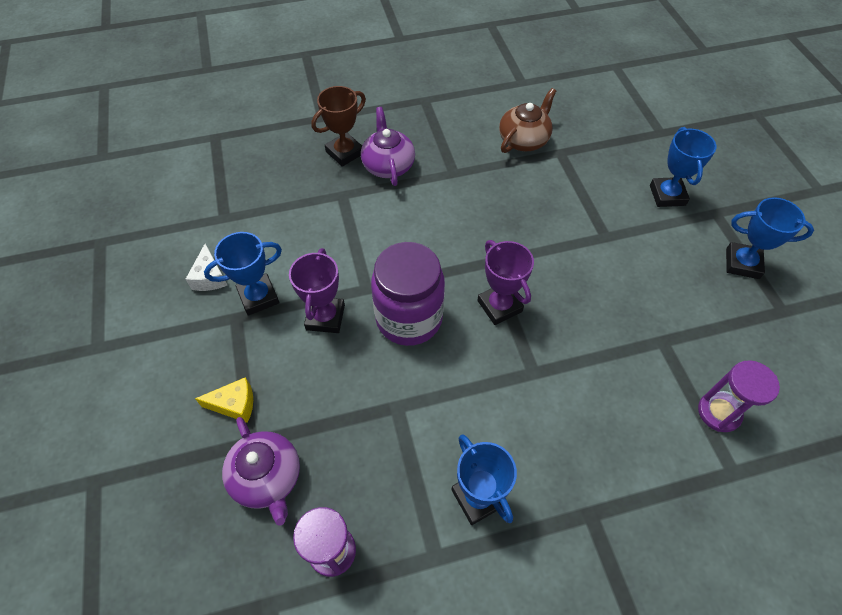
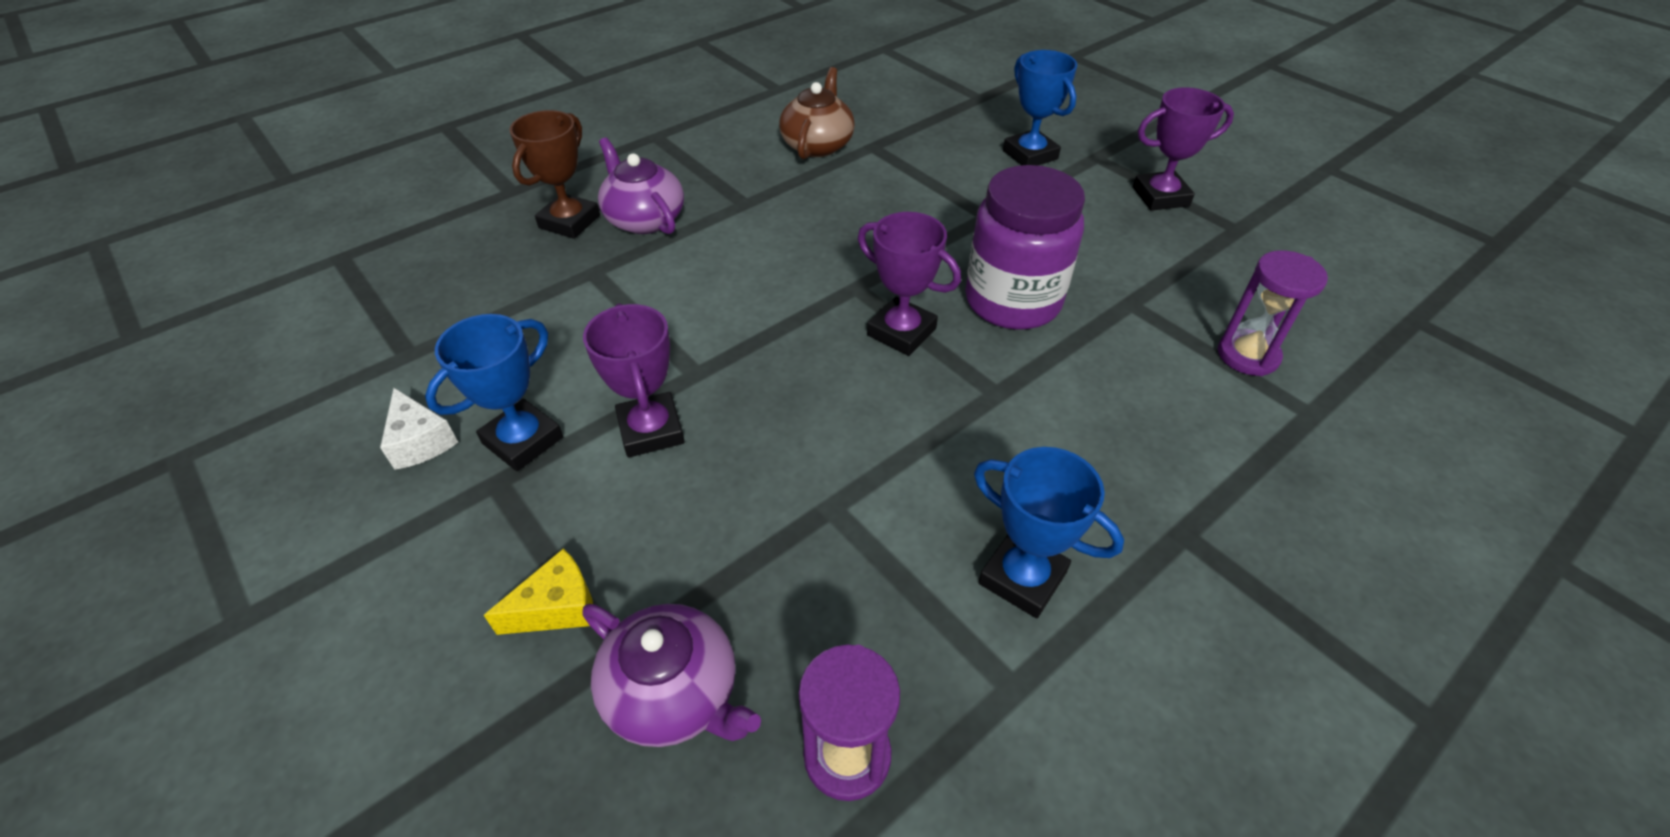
camera: 25 degrees left, 10 degrees down
(409, 318) = (782, 389): purple jar -> purple jar (1012, 301)
(742, 263) = (1160, 197): blue trophy -> purple trophy

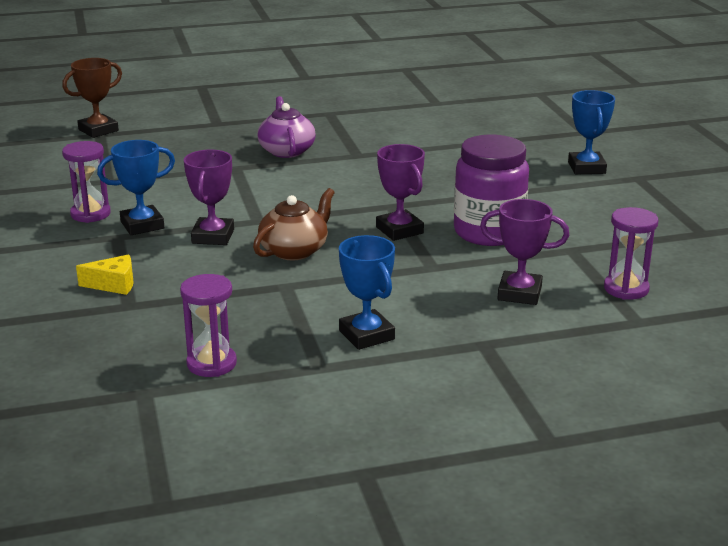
camera: 25 degrees right, 20 degrees down
(420, 441) = (90, 214): white cheese -> purple hourglass
(569, 222) = (240, 143): brown trophy -> brown trophy (98, 130)
(674, 694) = (146, 324): purple teapot -> none
(818, 145) = (435, 136): brown teapot -> brown teapot (295, 250)
(1160, 197) = (662, 206): purple trophy -> purple trophy (519, 293)

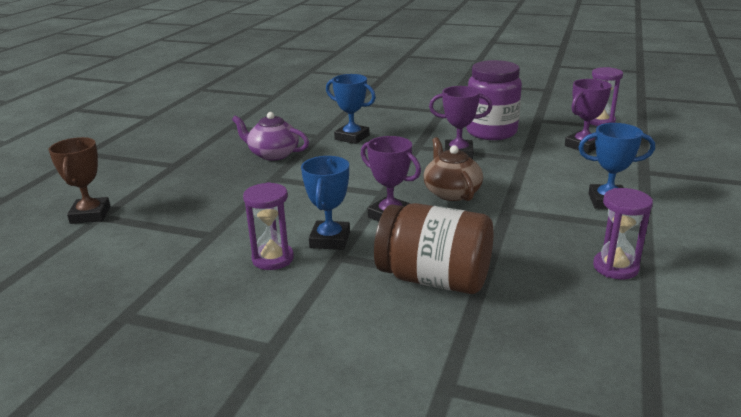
camera: 55 degrees left, 0 degrees up
(114, 284) = (434, 279): yellow cheese -> brown jar
(586, 168) = (433, 89): blue trophy -> blue trophy (352, 137)

